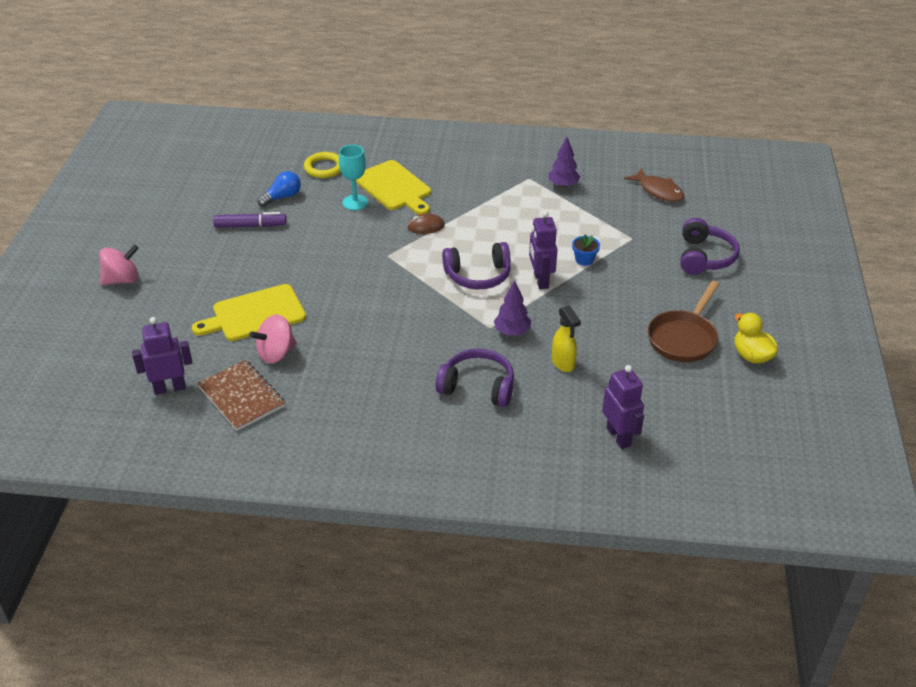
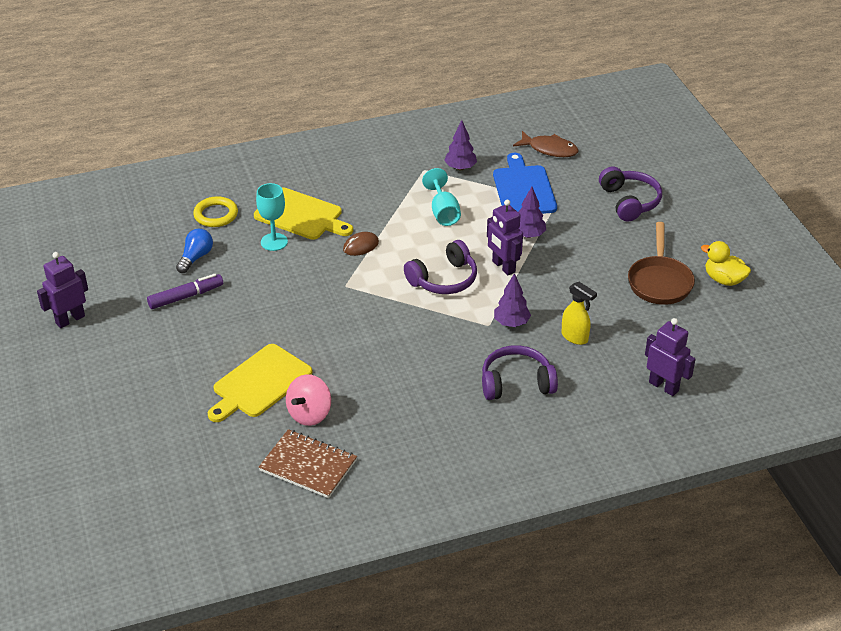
camera: 25 degrees left, 0 degrees up
(122, 280) = (95, 392): pink spinning top -> none
(170, 388) = (231, 481): purple robot -> purple robot (70, 319)
(519, 218) = (443, 212): none -> turquoise goblet
(584, 260) = (528, 235): blue flower pot -> purple tree
(609, 218) = (523, 189): none -> blue cutting board

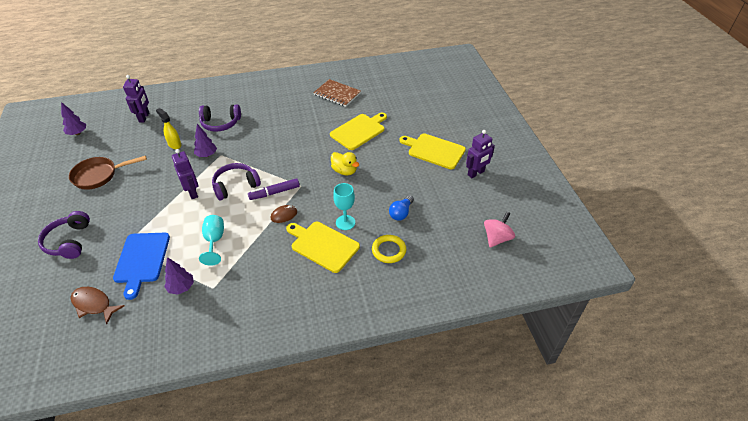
camera: 175 degrees left, 5 degrees up
(129, 354) = (434, 150): none -> yellow cutting board
(186, 296) = (405, 184): purple marker -> purple marker (274, 193)
(309, 414) = (333, 115): pink spinning top -> pink spinning top (496, 238)
(528, 235) = (162, 216): purple tree -> purple tree (77, 133)
(659, 281) = (99, 175): brown pan -> brown pan turned 120 degrees counterclockwise
(664, 386) = (144, 117): purple robot -> purple robot turned 135 degrees counterclockwise
(723, 279) = (58, 174): yellow duck -> yellow duck (344, 171)

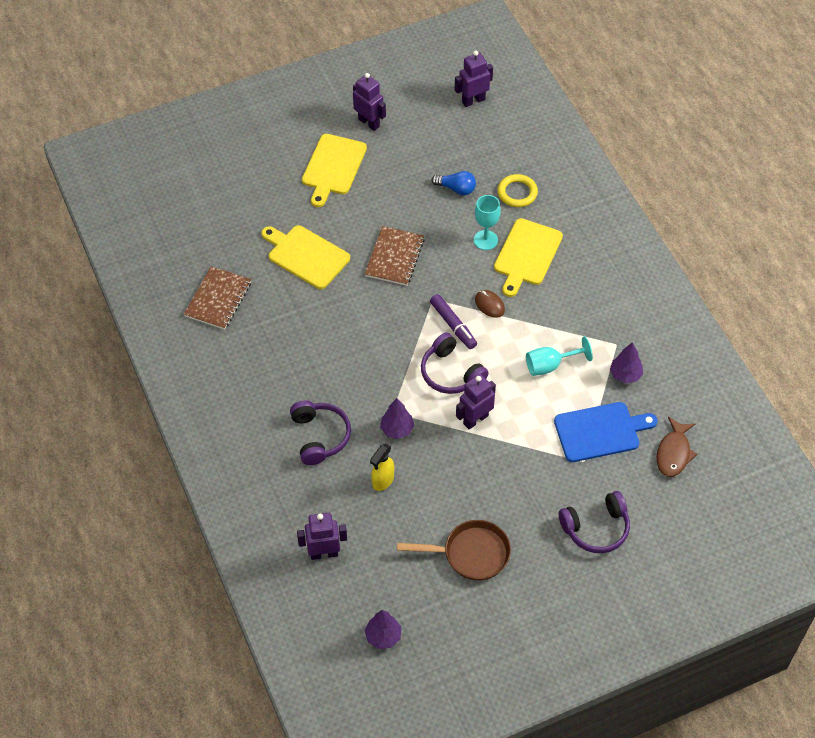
camera: 100 degrees left, 10 degrees up
(99, 175) = (471, 554): brown pan -> brown pan turned 60 degrees counterclockwise
(344, 171) = (394, 257): yellow duck -> brown notebook
(496, 238) = (473, 100): pink spinning top -> purple robot

